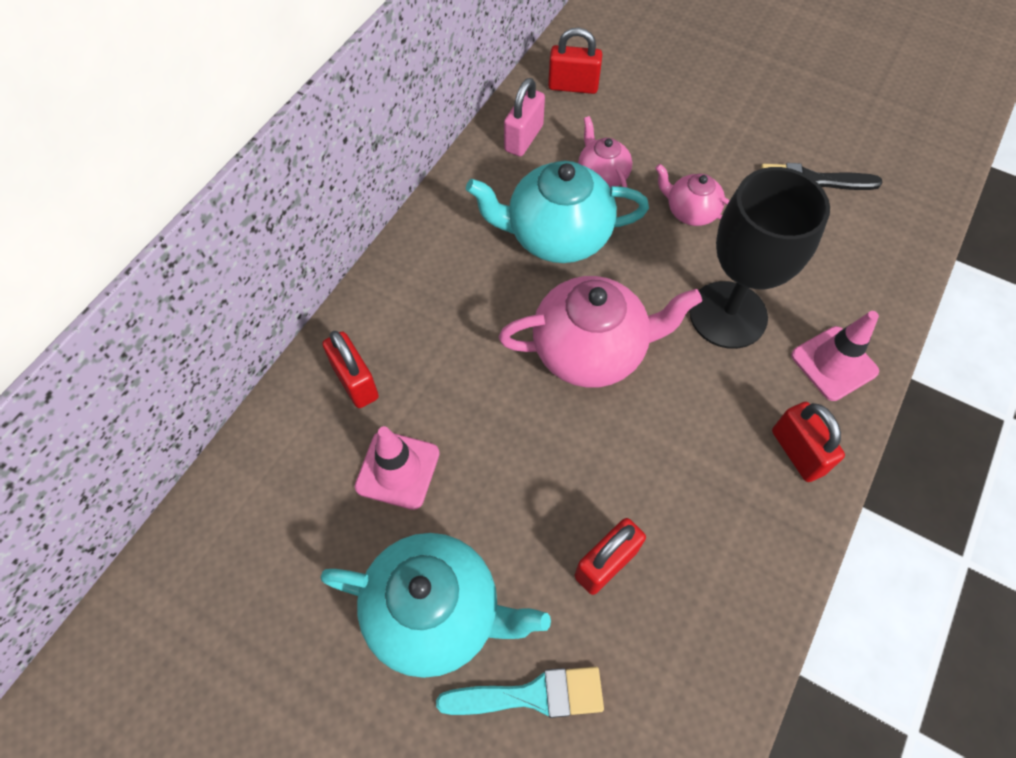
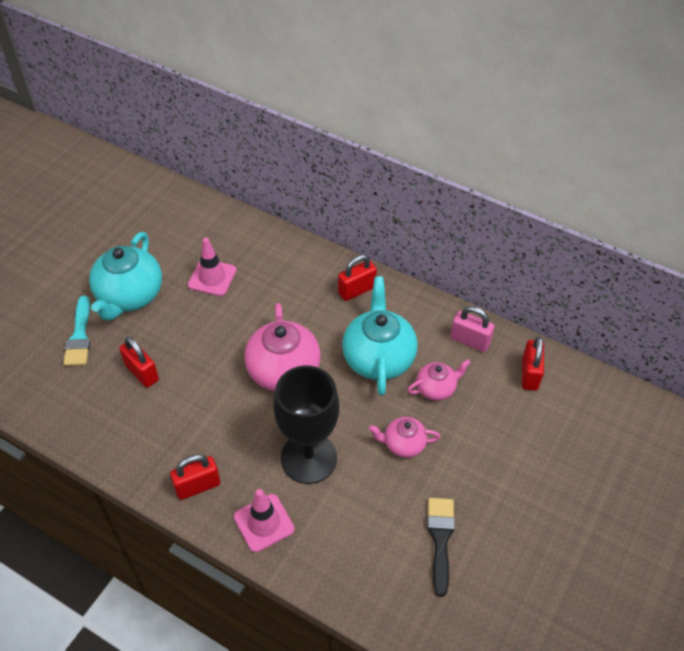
camera: 90 degrees right, 10 degrees down
(355, 382) = (270, 256): red padlock -> red padlock (356, 290)
(690, 212) = (403, 444): pink teapot -> pink teapot turned 120 degrees counterclockwise

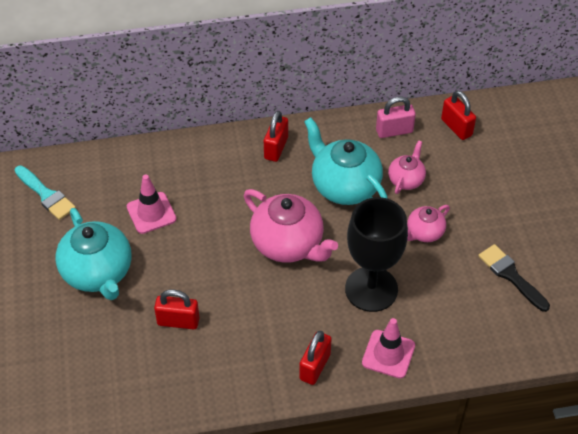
camera: 40 degrees left, 0 degrees up
(79, 336) = (92, 332): turquoise brush -> turquoise brush (46, 195)

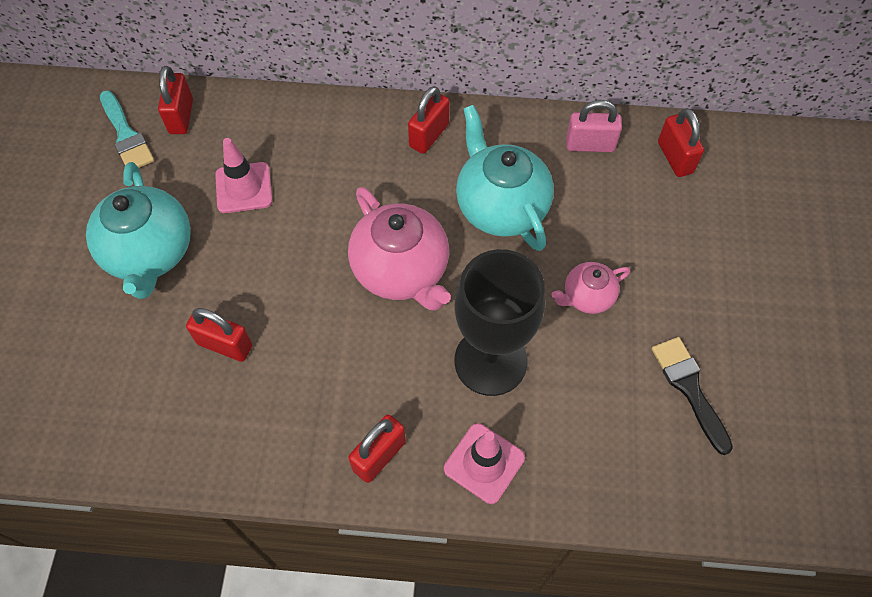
camera: 15 degrees right, 10 degrees up
(84, 173) = (181, 116): none -> red padlock
(406, 180) = (585, 216): pink teapot -> none

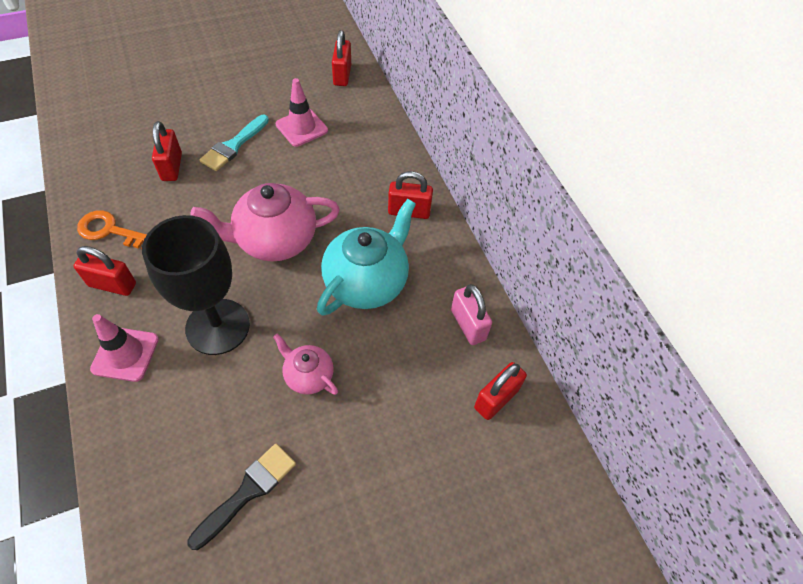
camera: 60 degrees right, 5 degrees down
(126, 135) = (312, 57): turquoise brush -> turquoise brush (233, 145)
(150, 253) = (226, 104): turquoise teapot -> none
(181, 116) = (342, 75): red padlock -> red padlock turned 60 degrees counterclockwise
(293, 440) = (110, 231): none -> orange key
(401, 271) = (275, 240): pink teapot -> pink teapot turned 45 degrees clockwise

